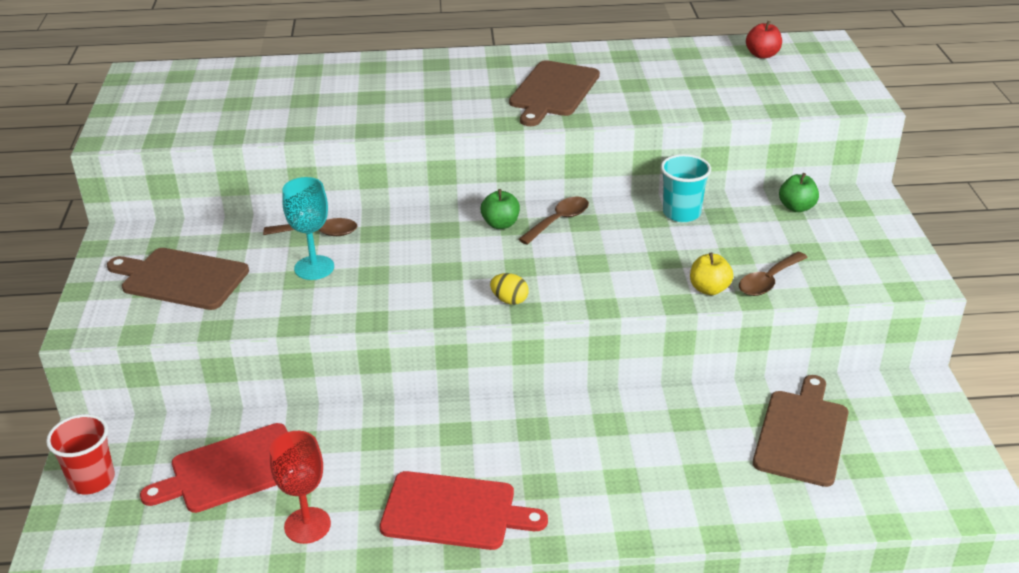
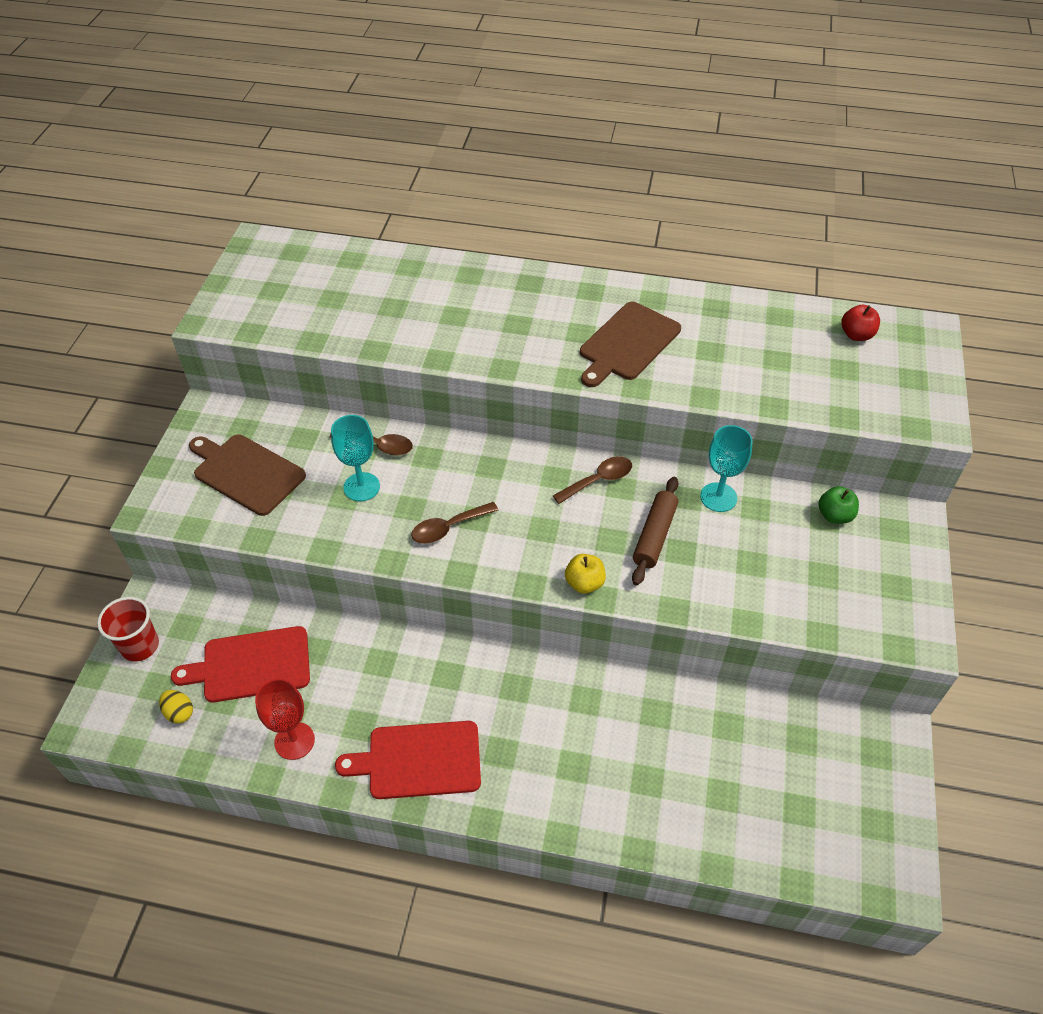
camera: 15 degrees right, 15 degrees up
(454, 511) = (419, 760): red cutting board -> red cutting board turned 150 degrees clockwise
(500, 224) = (543, 472): green apple -> none
(509, 300) = (520, 568): yellow egg -> yellow egg (179, 712)
(633, 252) = (654, 536): none -> brown rolling pin
(681, 213) = (718, 497): turquoise cup -> turquoise goblet
(709, 289) = (709, 599): yellow apple -> yellow apple (584, 583)
(768, 281) = (769, 603): brown spoon -> brown spoon (448, 528)
(802, 434) = (756, 759): brown cutting board -> none

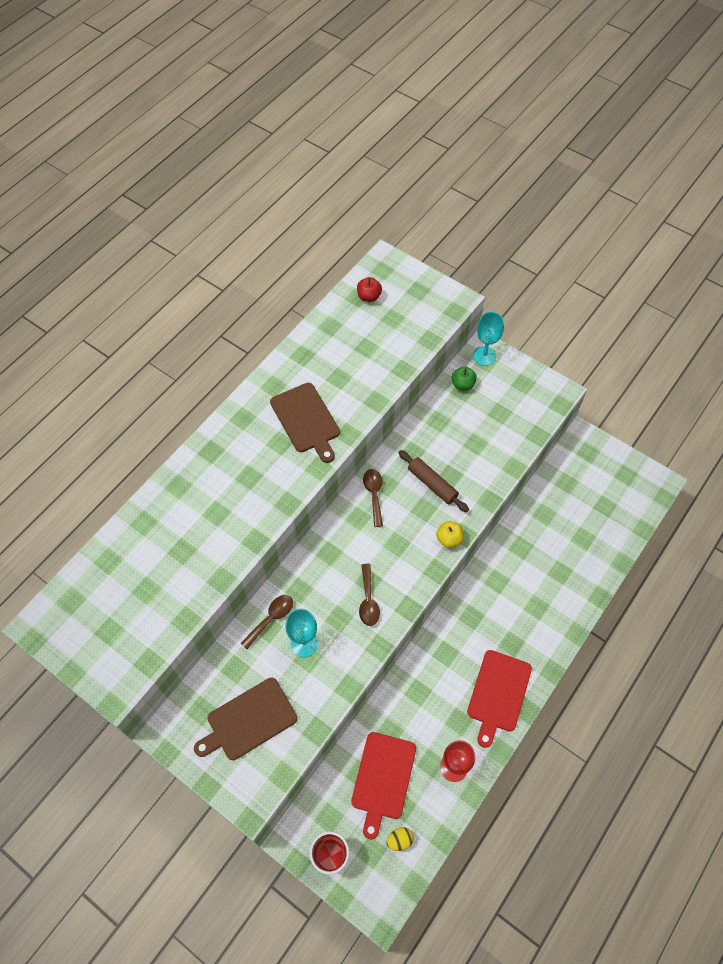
camera: 65 degrees left, 10 degrees up
(718, 497) = (420, 436): turquoise goblet -> turquoise goblet (484, 356)

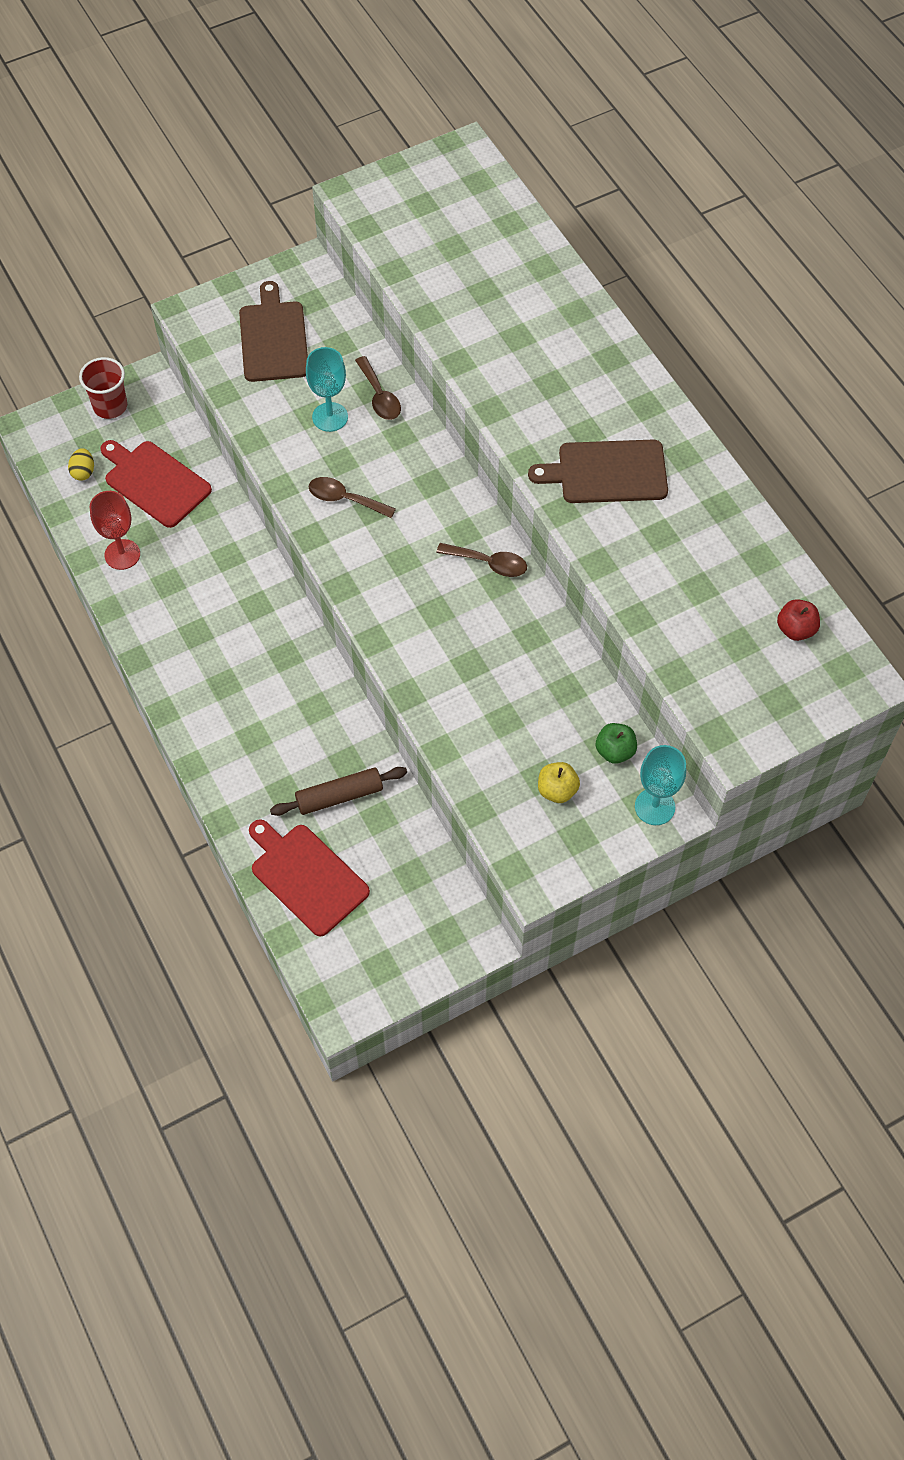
camera: 115 degrees right, 0 degrees up
(432, 484) = (468, 637): brown rolling pin -> brown rolling pin (339, 796)
(449, 539) = (376, 621): yellow apple -> yellow apple (557, 790)
(498, 694) = (173, 639): red cutting board -> red cutting board (306, 876)

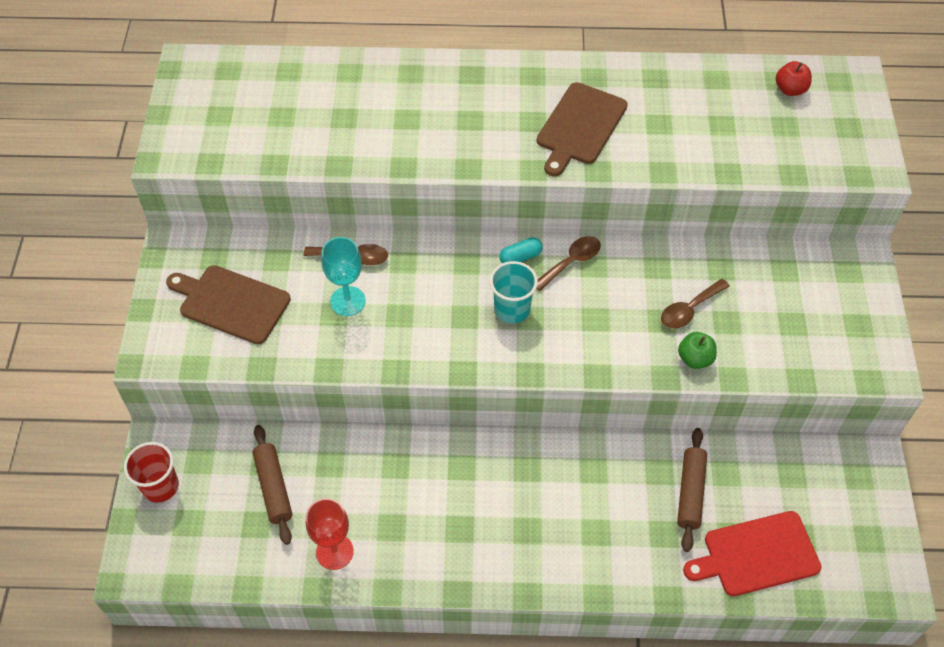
camera: 60 degrees left, 5 degrees down
(83, 472) = (218, 543): yellow egg -> none
(155, 482) = (274, 488): red cutting board -> brown rolling pin
(345, 499) = (441, 330): brown spoon -> brown spoon (689, 310)
(402, 541) = (512, 309): none -> turquoise cup
(467, 521) = (520, 257): none -> turquoise capsule
(557, 790) = (810, 318): yellow apple -> none
(615, 751) = (793, 265): green apple -> green apple (695, 359)
(654, 807) = (855, 265): turquoise goblet -> none

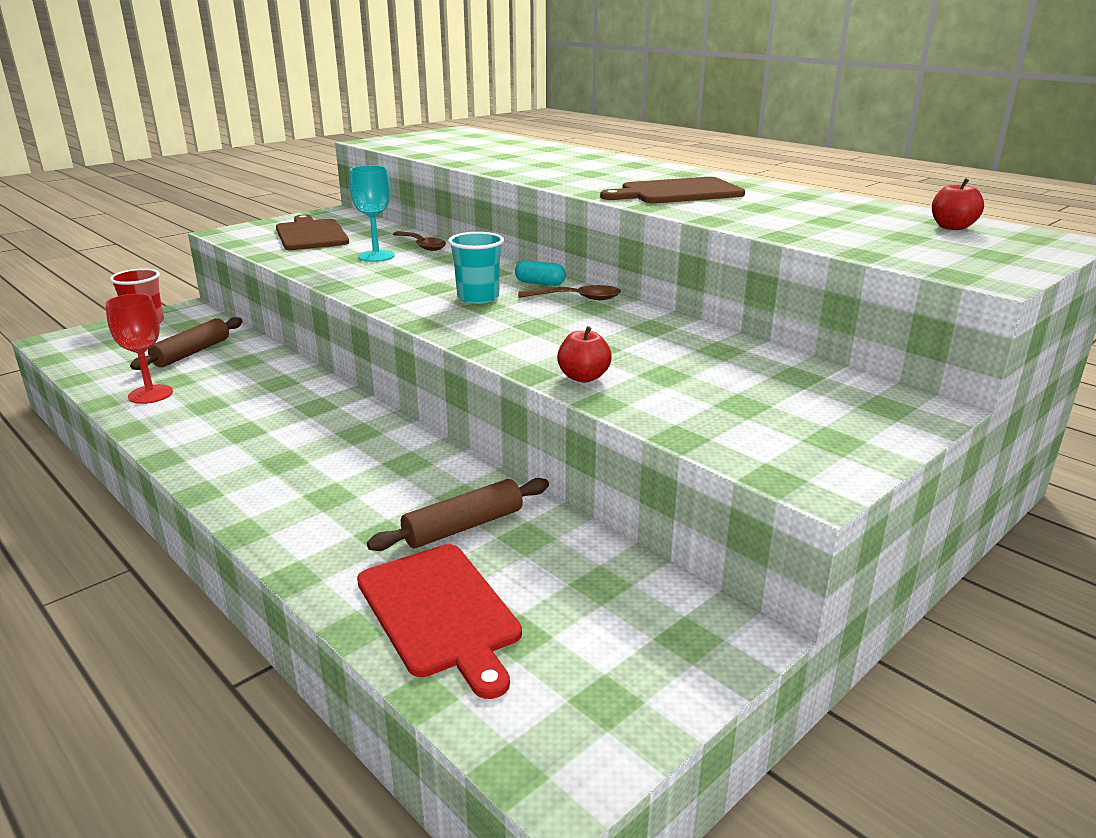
camera: 45 degrees right, 30 degrees down
(689, 310) = (637, 354): brown spoon -> none
(695, 359) = (583, 377): green apple -> red apple
(756, 555) = (440, 612): red cutting board -> red cutting board turned 150 degrees counterclockwise

